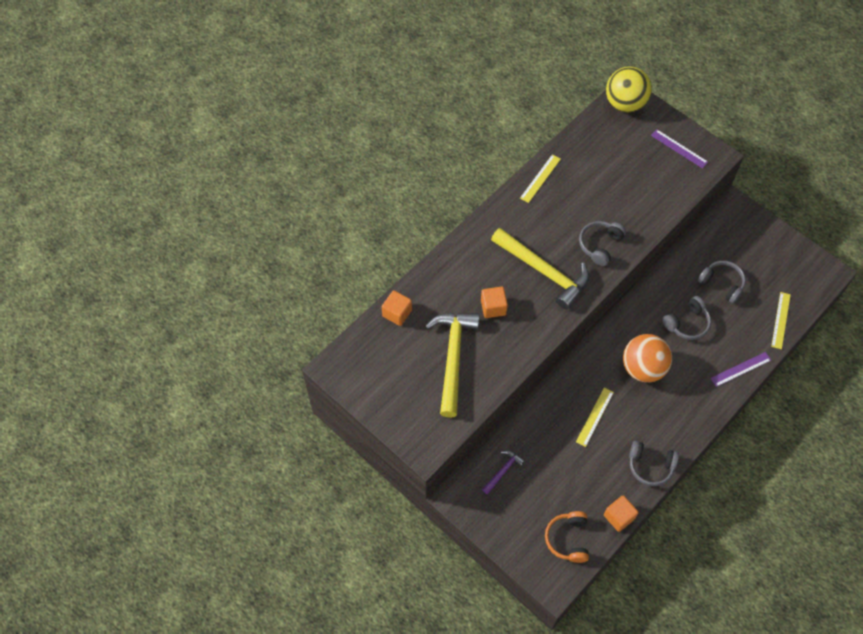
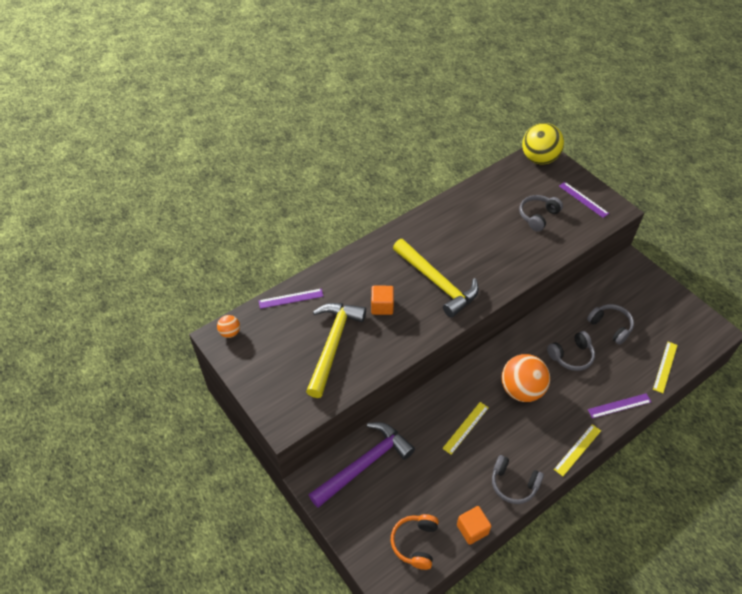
camera: 10 degrees right, 10 degrees down
(344, 361) = (230, 332): none -> orange ball
(397, 313) = (291, 298): orange cube -> purple ruler
(503, 471) = (364, 464): purple hammer -> purple hammer, size x2.15
(540, 178) = (450, 207): yellow ruler -> yellow ruler (577, 450)
(600, 245) = (495, 268): grey headphones -> grey headphones (538, 216)

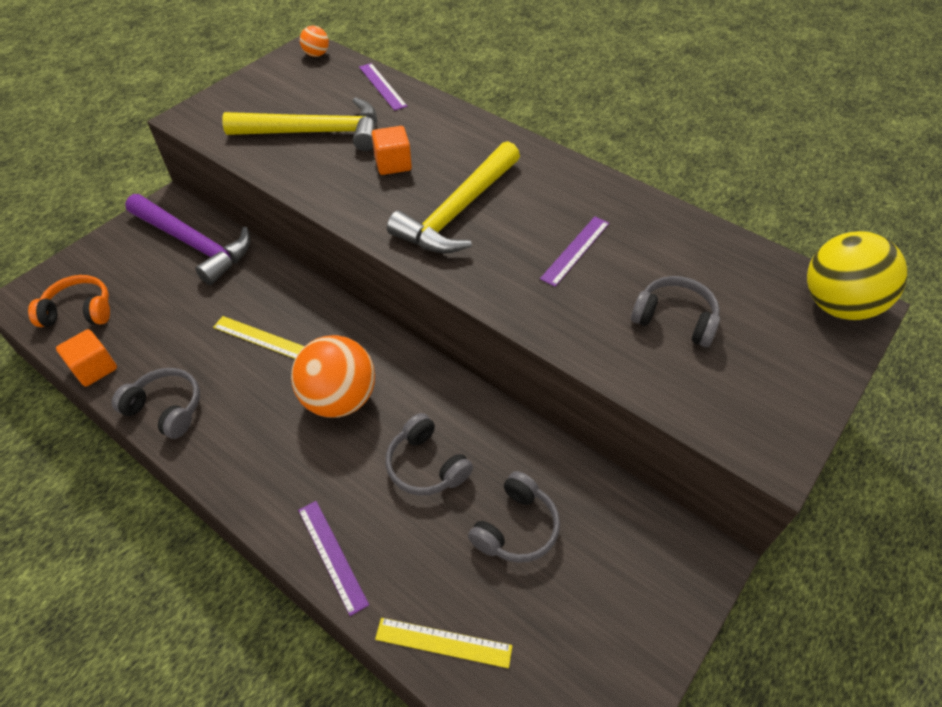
camera: 75 degrees right, 0 degrees up
(513, 484) = (166, 408): grey headphones -> grey headphones turned 105 degrees clockwise
(577, 450) = (232, 492): yellow ruler -> none
(583, 199) = (766, 388): purple ruler -> purple ruler (575, 250)

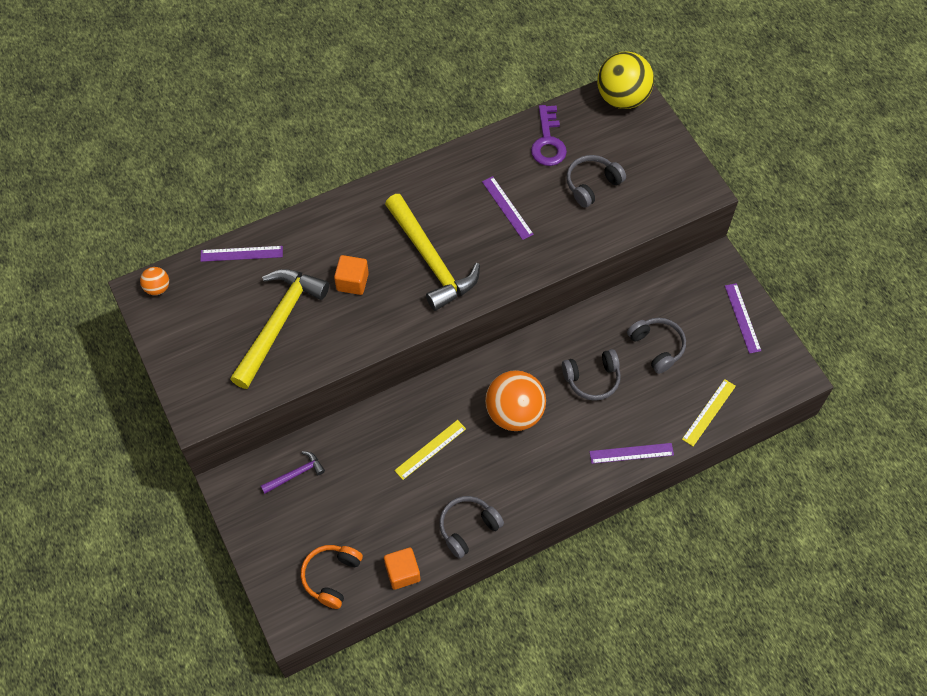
camera: 65 degrees left, 10 degrees up
(194, 244) = (295, 474): purple hammer -> purple hammer, size x0.46
(634, 633) = (742, 318): none -> purple ruler
(700, 255) = (548, 142): none -> purple key

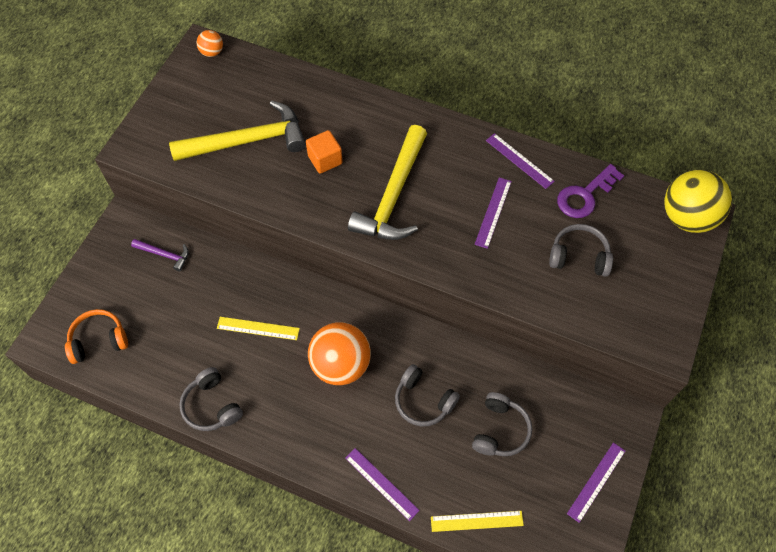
camera: 50 degrees right, 0 degrees up
(241, 254) = (284, 78): purple ruler -> purple ruler (519, 161)
(402, 572) = (138, 387): orange cube -> none
(468, 528) = (212, 406): grey headphones -> grey headphones turned 135 degrees counterclockwise

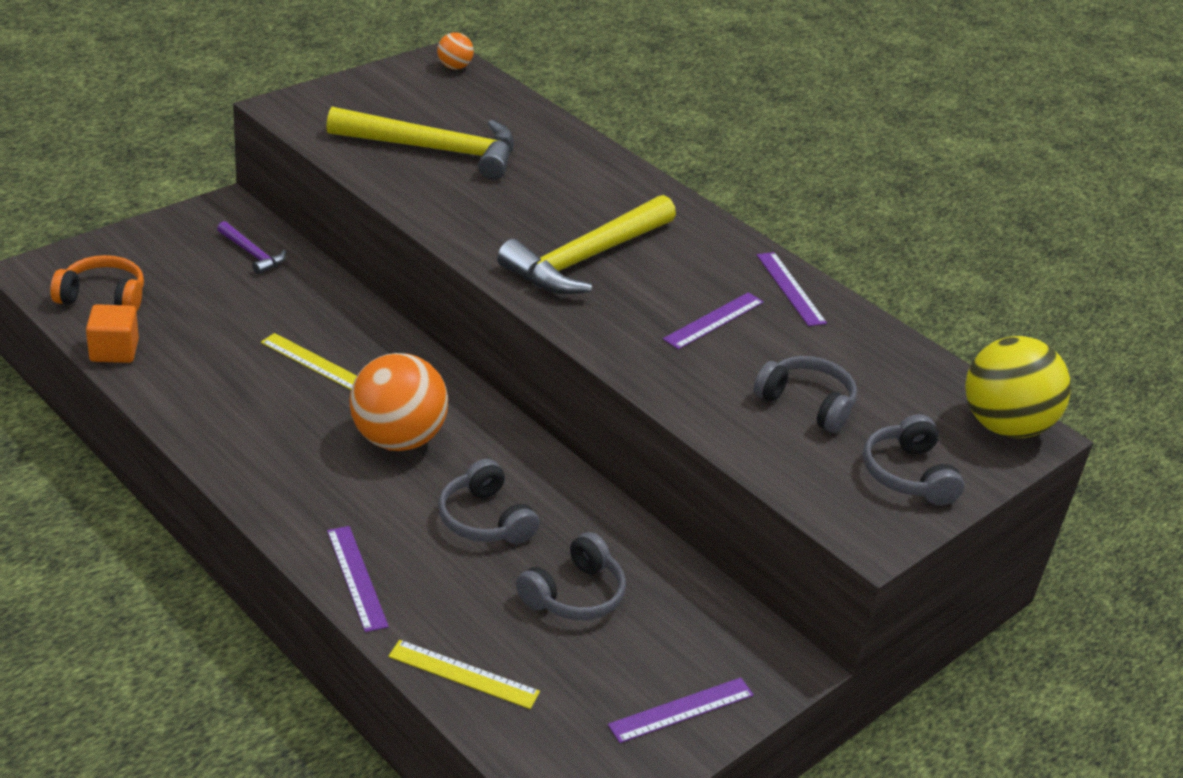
camera: 20 degrees right, 25 degrees down
(212, 406) = (192, 410): grey headphones -> grey headphones (908, 475)
(325, 160) = (521, 198): orange cube -> orange cube (114, 351)
(585, 195) = (861, 352): purple key -> none

